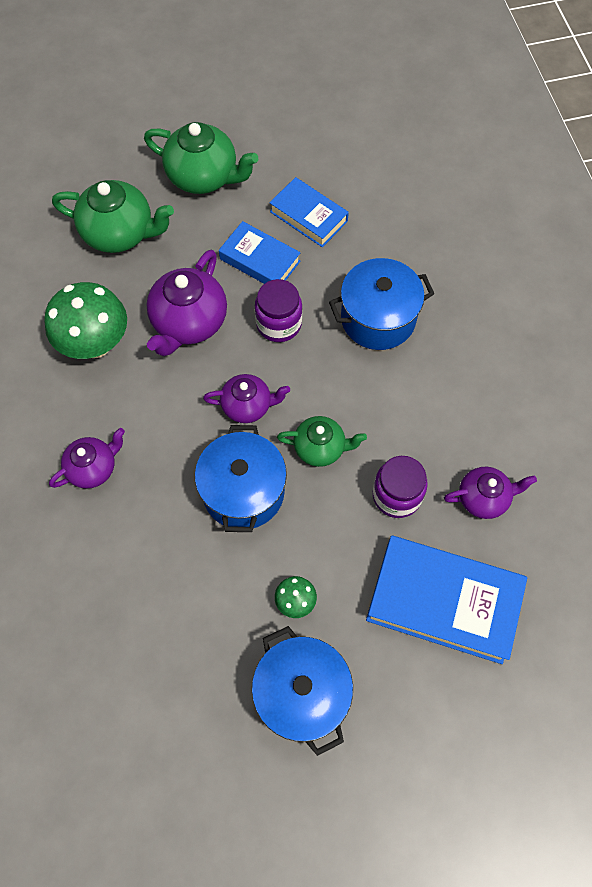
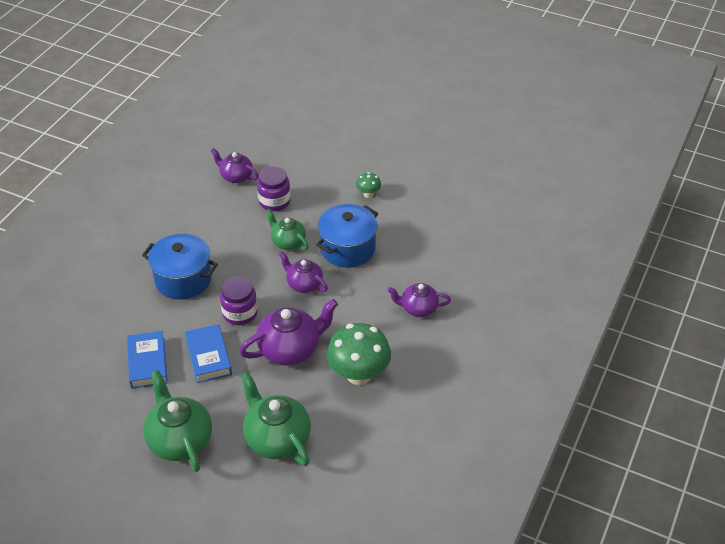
camera: 140 degrees left, 20 degrees down
(302, 694) = (399, 165): blue pot -> none
(443, 602) = (302, 156): blue book -> none

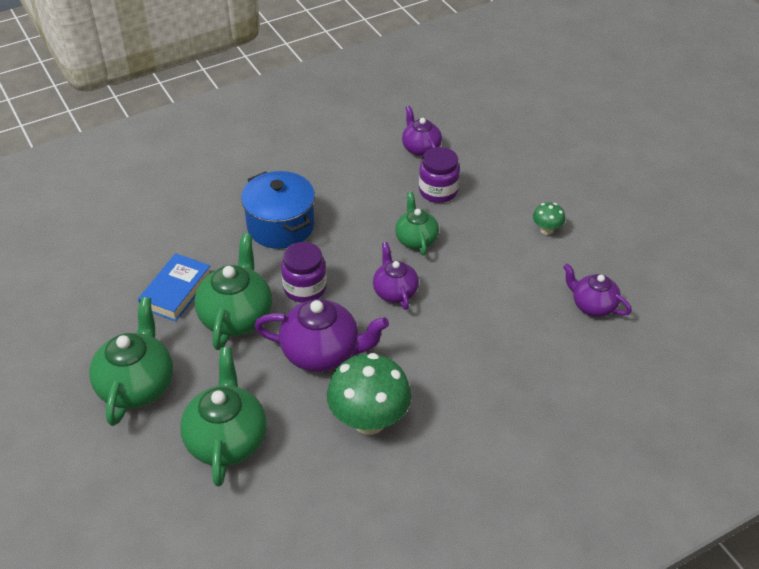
camera: 35 degrees right, 0 degrees up
(208, 357) = (236, 316): blue book -> green teapot
(347, 248) = (474, 277): blue pot -> none
(418, 308) = (497, 383): purple teapot -> purple teapot (593, 305)

